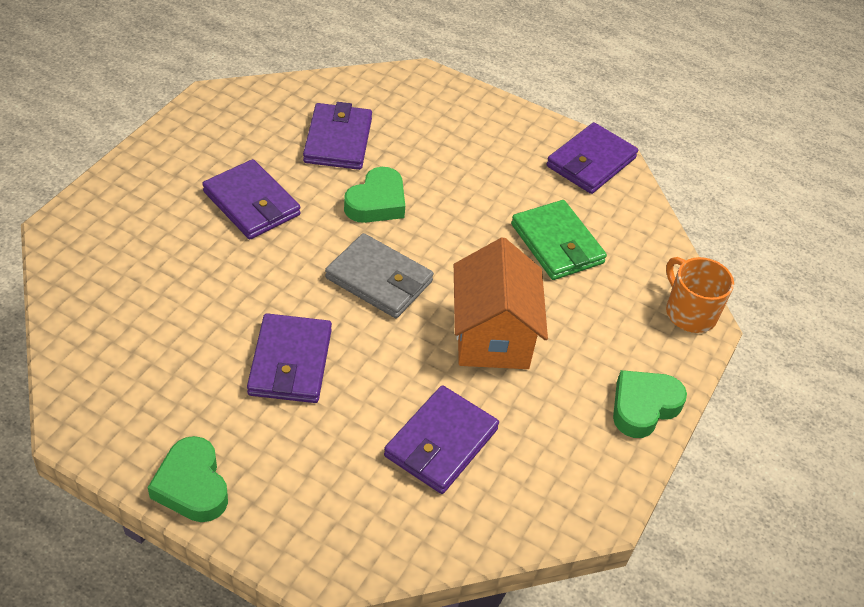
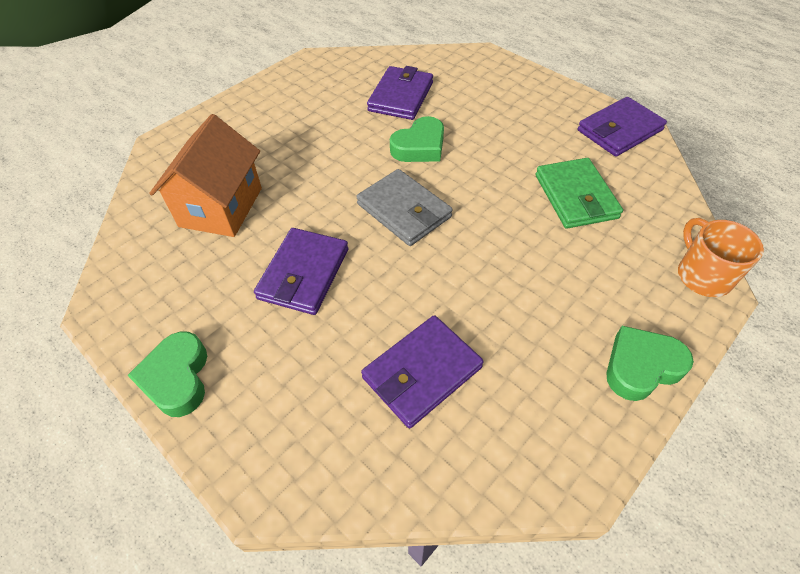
camera: 20 degrees right, 5 degrees up
(251, 203) = (315, 138): purple wallet -> none
(492, 336) = (496, 273): orange house -> orange house (221, 207)

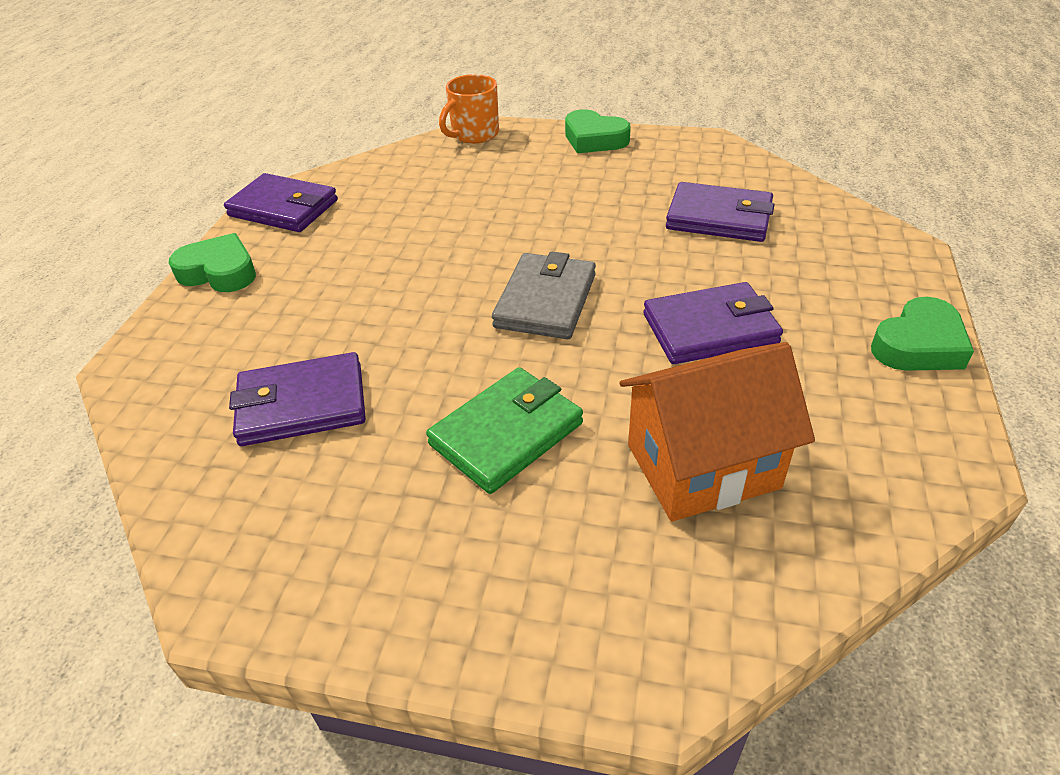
camera: 120 degrees left, 10 degrees down
(419, 146) = (416, 336): green heart -> green heart (219, 272)
(575, 196) = (423, 206): green wallet -> green wallet (506, 434)

